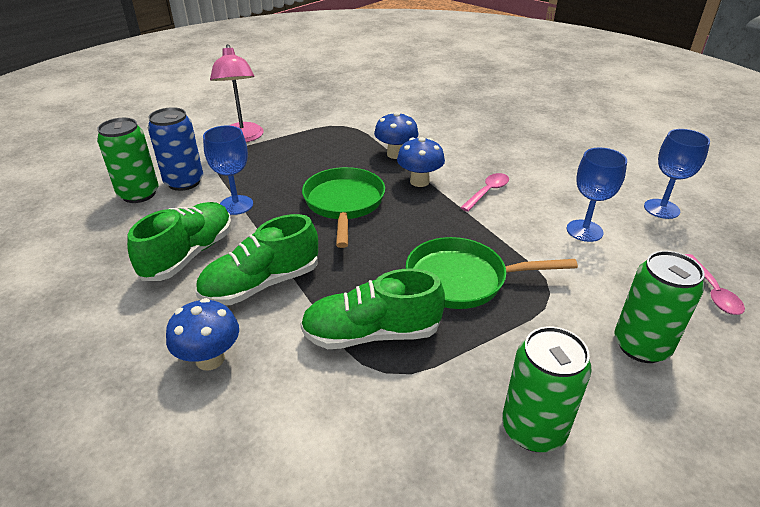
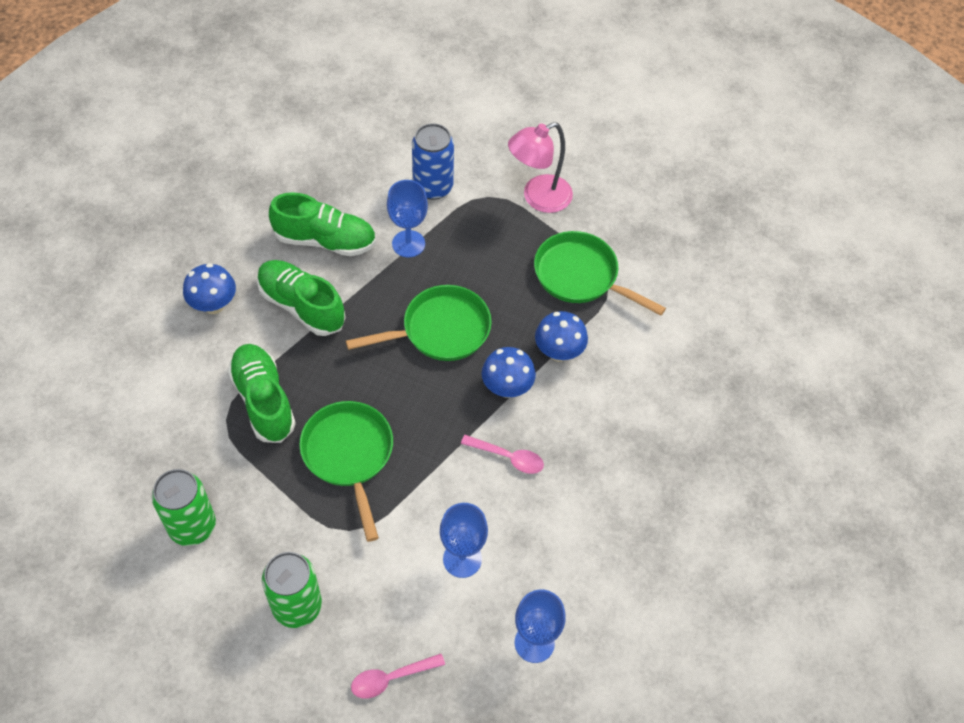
camera: 70 degrees right, 20 degrees up
(139, 194) = (401, 163): green can -> none
(331, 134) = (581, 276): none -> green pan

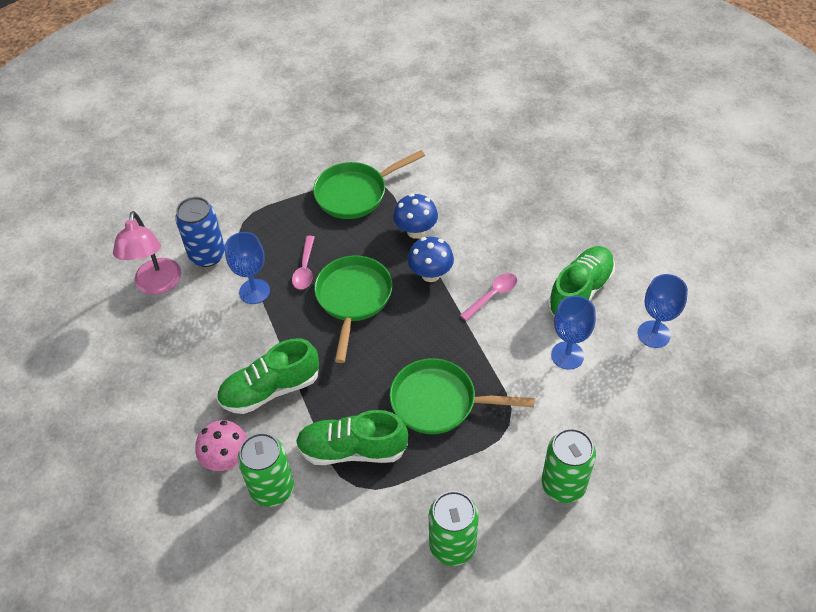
camera: 60 degrees left, 5 degrees down
(197, 353) = (272, 489): none -> green can
(214, 305) = (227, 459): blue mushroom -> pink mushroom
(325, 240) = (212, 350): green shoe -> green shoe (580, 291)
(391, 678) = (651, 437): pink spoon -> pink spoon (305, 269)
(538, 198) = (265, 192): pink lamp -> pink lamp (157, 285)

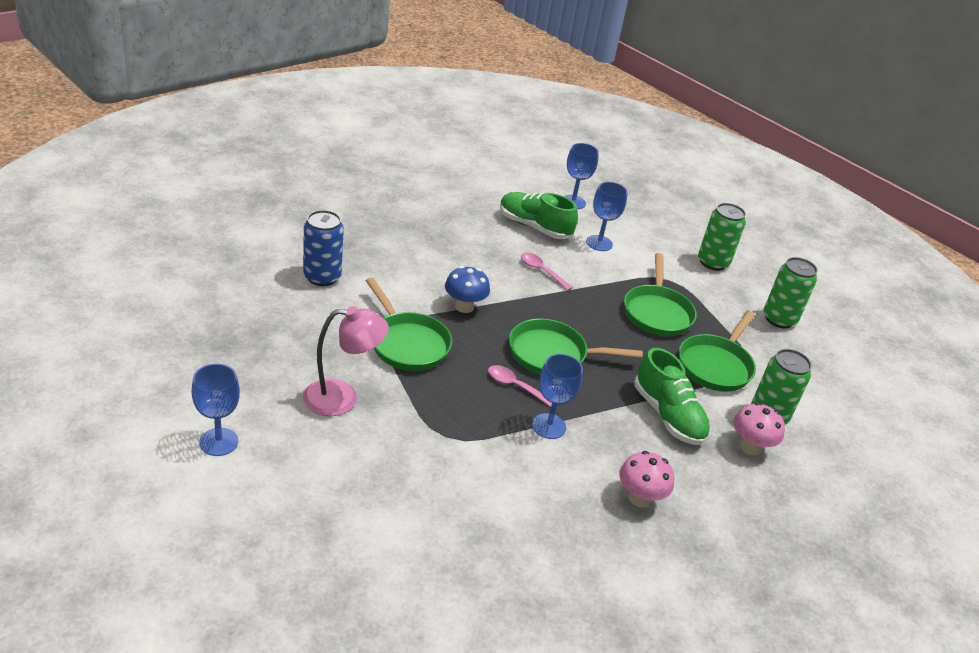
camera: 100 degrees left, 15 degrees down
(157, 285) = (545, 513): pink lamp -> pink lamp (342, 398)
(167, 352) = (639, 498): none -> pink mushroom
(207, 255) = (497, 467): blue can -> blue can (322, 277)
(237, 102) = (219, 442): none -> blue goblet
(305, 269) = (515, 386): pink spoon -> pink spoon turned 150 degrees counterclockwise
(352, 449) = (716, 365): green shoe -> green pan
(430, 274) = (519, 303): blue mushroom -> none

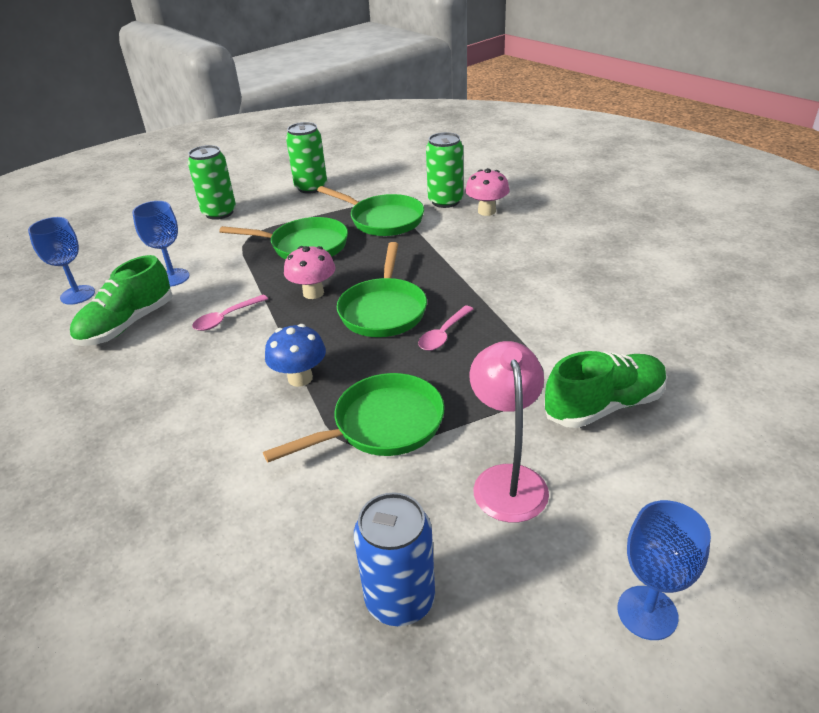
camera: 80 degrees left, 0 degrees up
(322, 277) = (225, 537): blue can -> blue can (400, 600)
(549, 426) = (499, 312): blue goblet -> none
(639, 498) = (574, 264): pink mushroom -> pink mushroom (313, 293)
(668, 416) = (460, 246): green shoe -> green shoe (604, 406)

